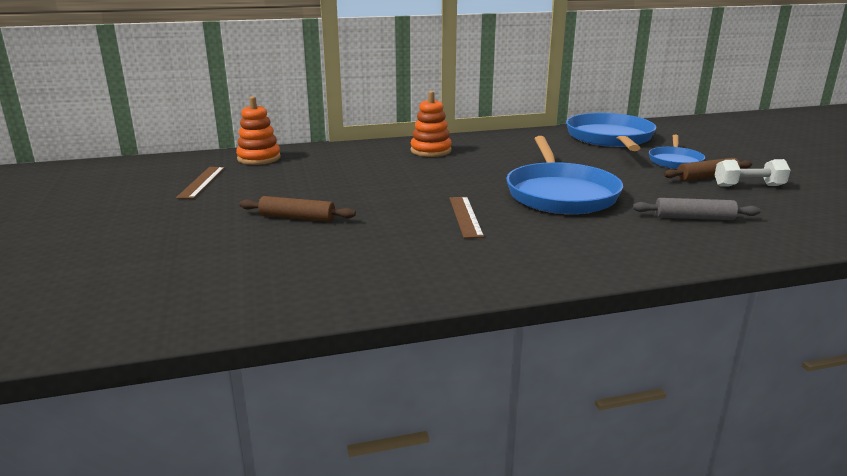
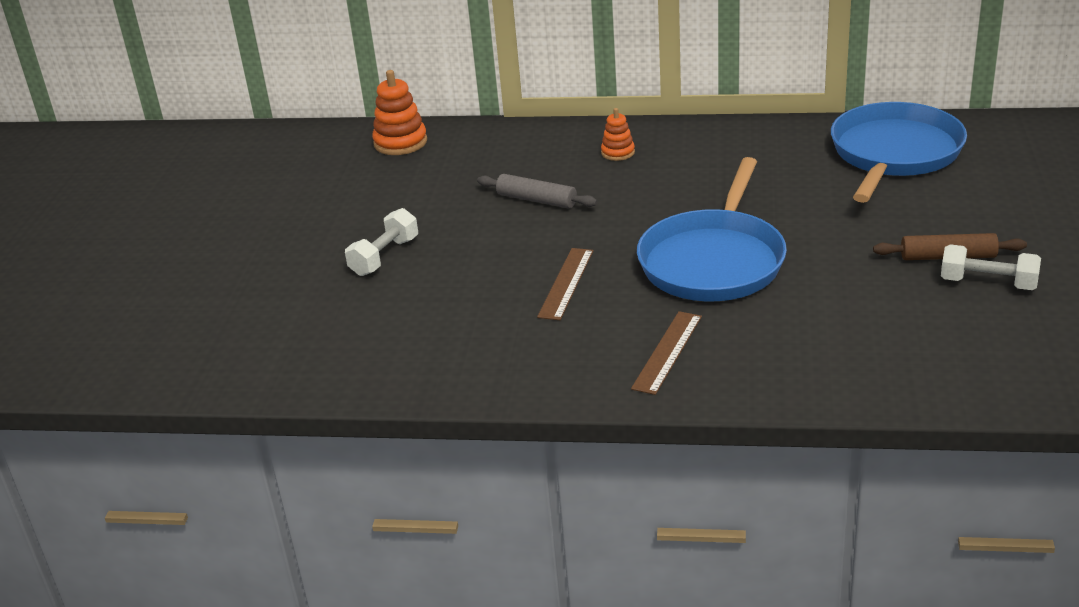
camera: 25 degrees right, 10 degrees up
(202, 182) = (317, 180): brown ruler -> brown ruler (667, 352)
(297, 218) = (384, 256): brown rolling pin -> white dumbbell
(431, 151) = (618, 152): orange stacking toy -> orange stacking toy, size x0.60
(675, 161) = (938, 217): blue pan -> none
(694, 218) = (841, 330): grey rolling pin -> grey rolling pin (536, 200)

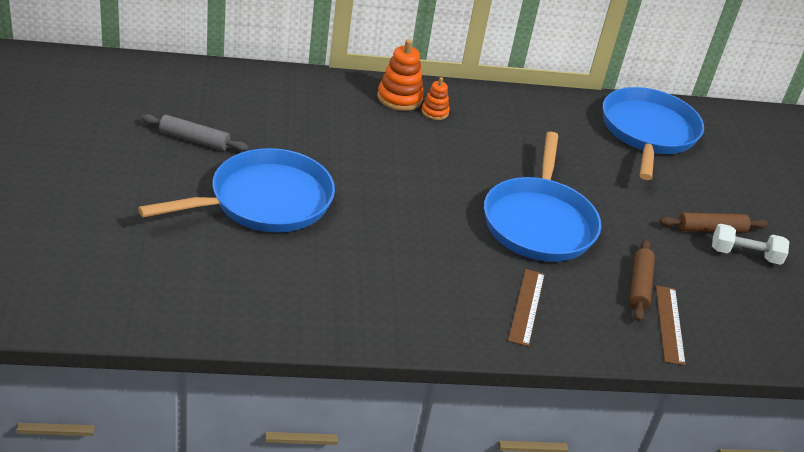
camera: 20 degrees left, 5 degrees up
(384, 256) = (265, 201): white dumbbell -> blue pan
(400, 142) = (246, 85): orange stacking toy -> orange stacking toy (399, 98)
(536, 200) = (380, 153): grey rolling pin -> grey rolling pin (194, 140)
(566, 283) = (427, 237): brown ruler -> brown ruler (669, 324)
(826, 324) = (639, 286): none -> brown rolling pin

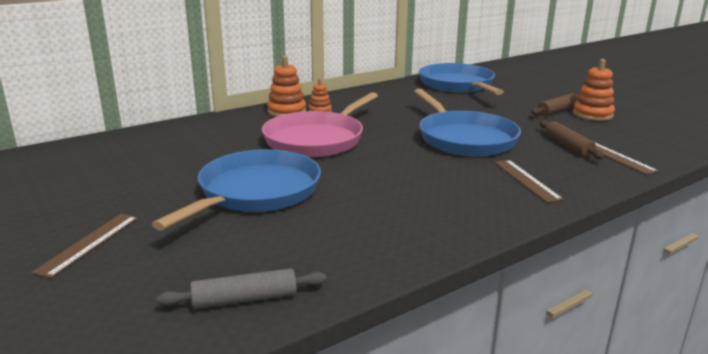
camera: 25 degrees left, 15 degrees down
(99, 197) = (89, 243): none -> brown ruler
(194, 140) = (148, 177): grey rolling pin -> grey rolling pin (245, 299)
(386, 155) = (317, 139): none -> pink pan
(745, 255) = (592, 114): white dumbbell -> orange stacking toy

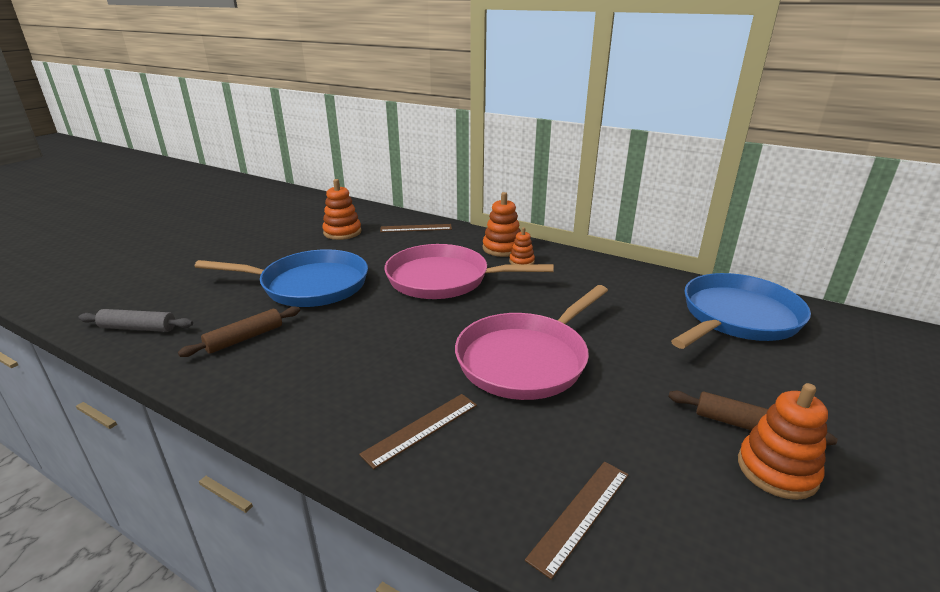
camera: 65 degrees right, 5 degrees up
(89, 243) = (211, 259): brown ruler -> brown ruler (416, 228)
(139, 162) = (342, 232): none -> orange stacking toy
(245, 299) = (138, 328): grey rolling pin -> grey rolling pin turned 45 degrees counterclockwise
(464, 138) = (526, 359): blue pan -> pink pan
(568, 146) = (582, 454): brown rolling pin -> brown rolling pin (244, 338)

